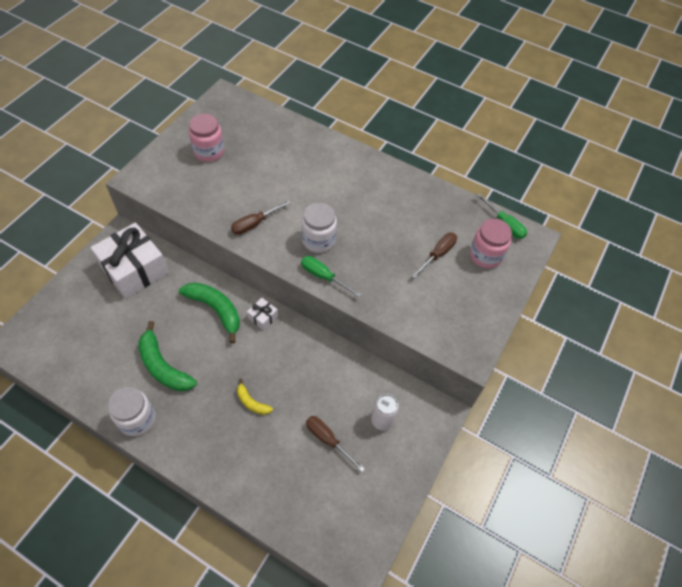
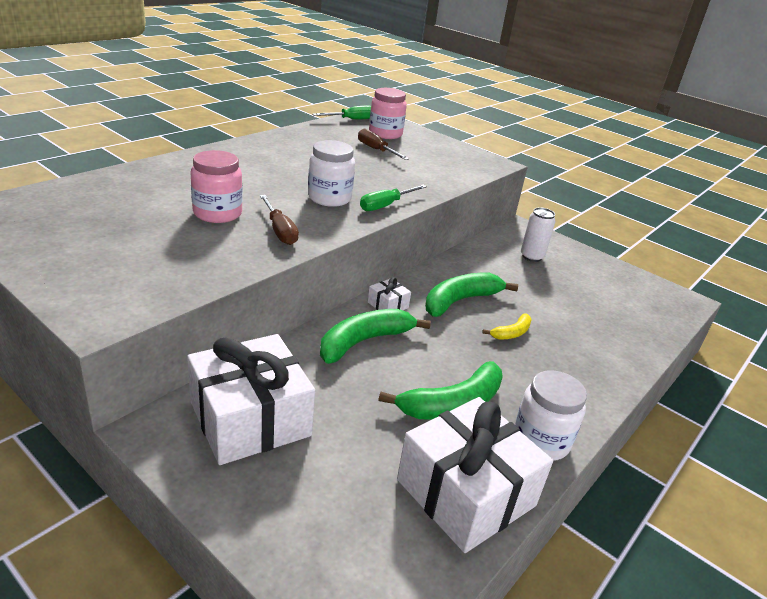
camera: 80 degrees left, 25 degrees down
(91, 377) = (466, 493): none -> white gift
(209, 152) = (100, 242): pink jar -> pink jar (217, 213)
(284, 364) = (460, 301): none -> green banana
(328, 440) = (556, 290): brown screwdriver -> none

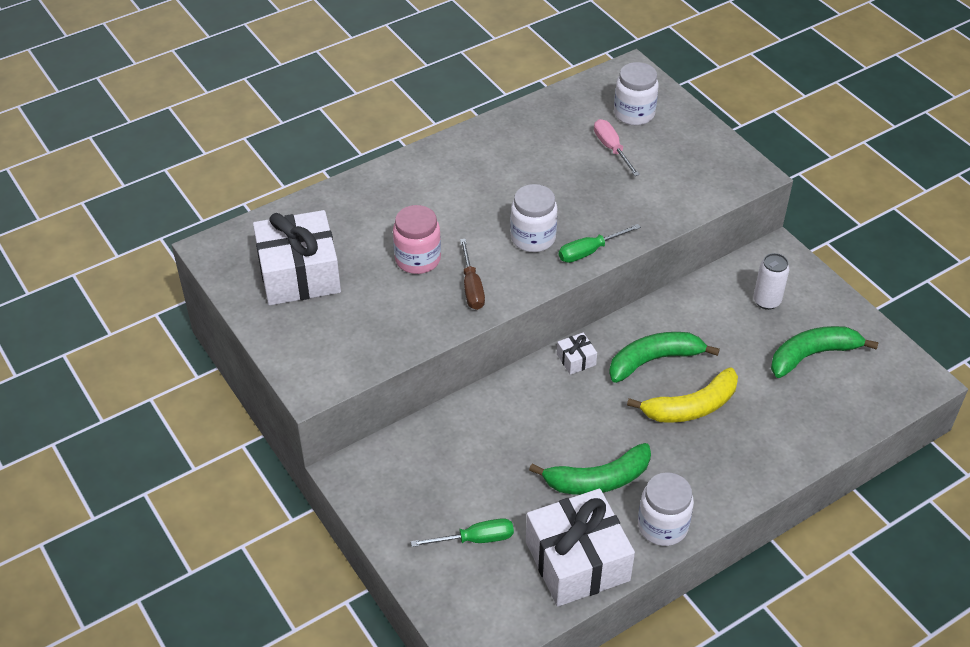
camera: 20 degrees right, 15 degrees up
(250, 419) = (422, 472): white gift -> white gift (299, 274)
(351, 119) = (600, 82): green screwdriver -> green screwdriver (475, 539)
(364, 341) = (539, 403): green banana -> green banana (812, 355)
(376, 150) = (611, 148): brown screwdriver -> pink screwdriver
(385, 134) = (634, 113): pink jar -> white jar
(511, 333) = (691, 407): yellow banana -> yellow banana, size x1.90

